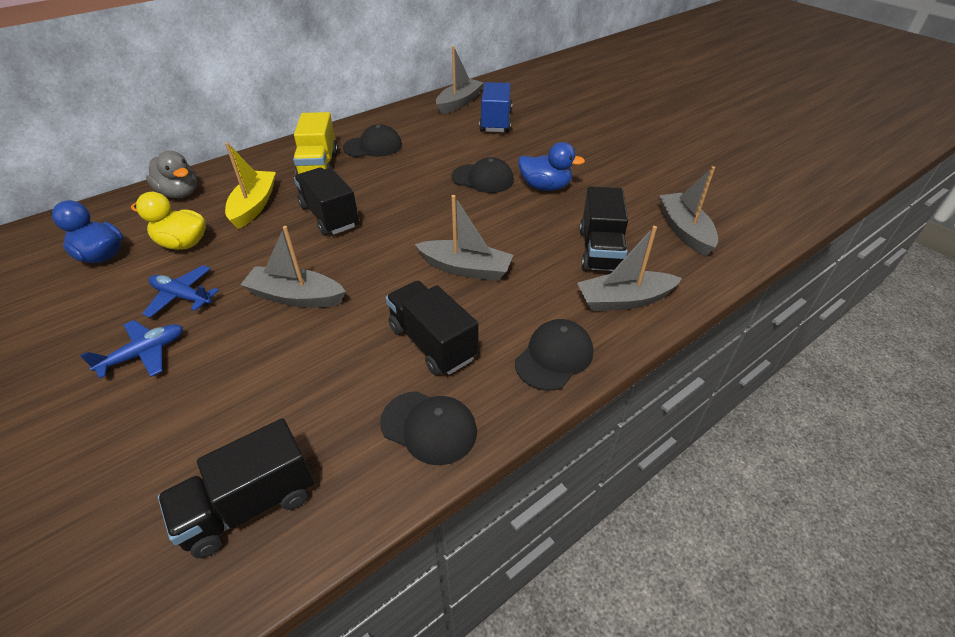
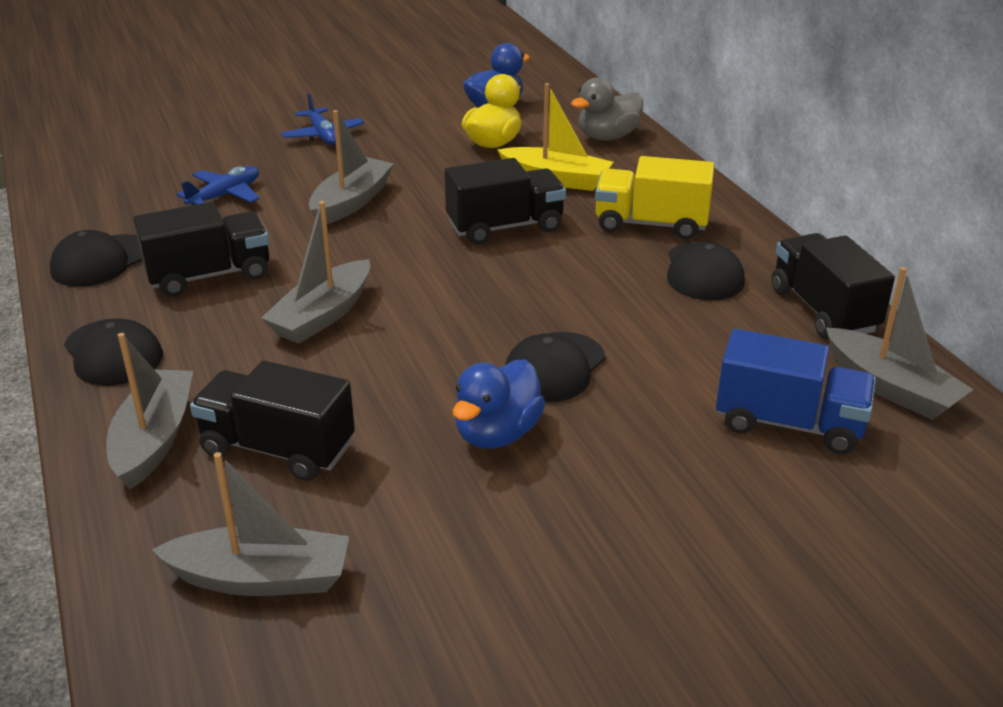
camera: 105 degrees right, 10 degrees down
(182, 296) = (396, 147): blue plane -> blue plane (225, 195)
(249, 505) = (111, 180): black truck -> black truck (823, 310)

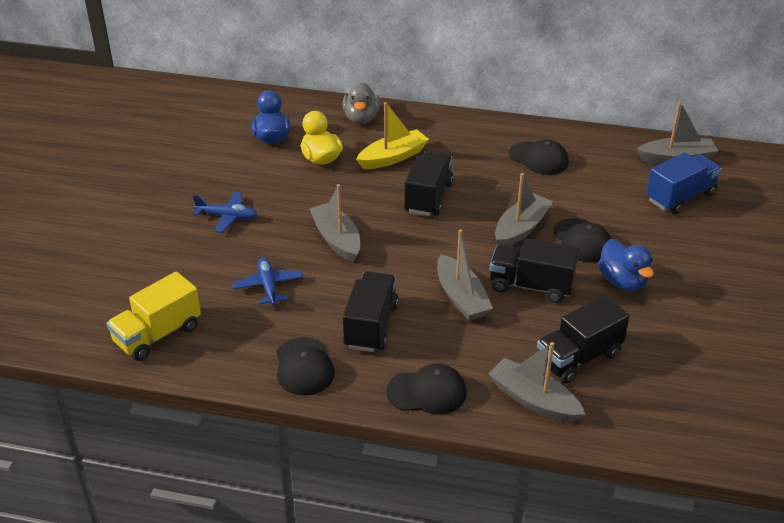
camera: 55 degrees left, 5 degrees up
(261, 578) = (679, 397): grey boat -> grey boat (521, 229)
(651, 224) = (476, 151): yellow truck -> yellow truck (157, 335)
(823, 310) = (603, 143): black truck -> black truck (531, 286)

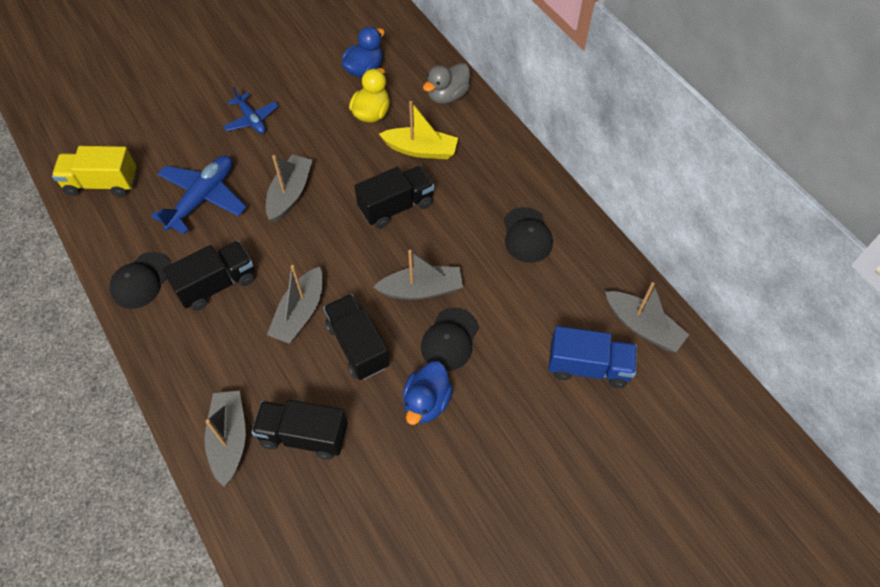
camera: 45 degrees right, 20 degrees up
(268, 286) = (203, 198): blue plane -> blue plane, size x1.65
(427, 392) = (179, 368): black cap -> none

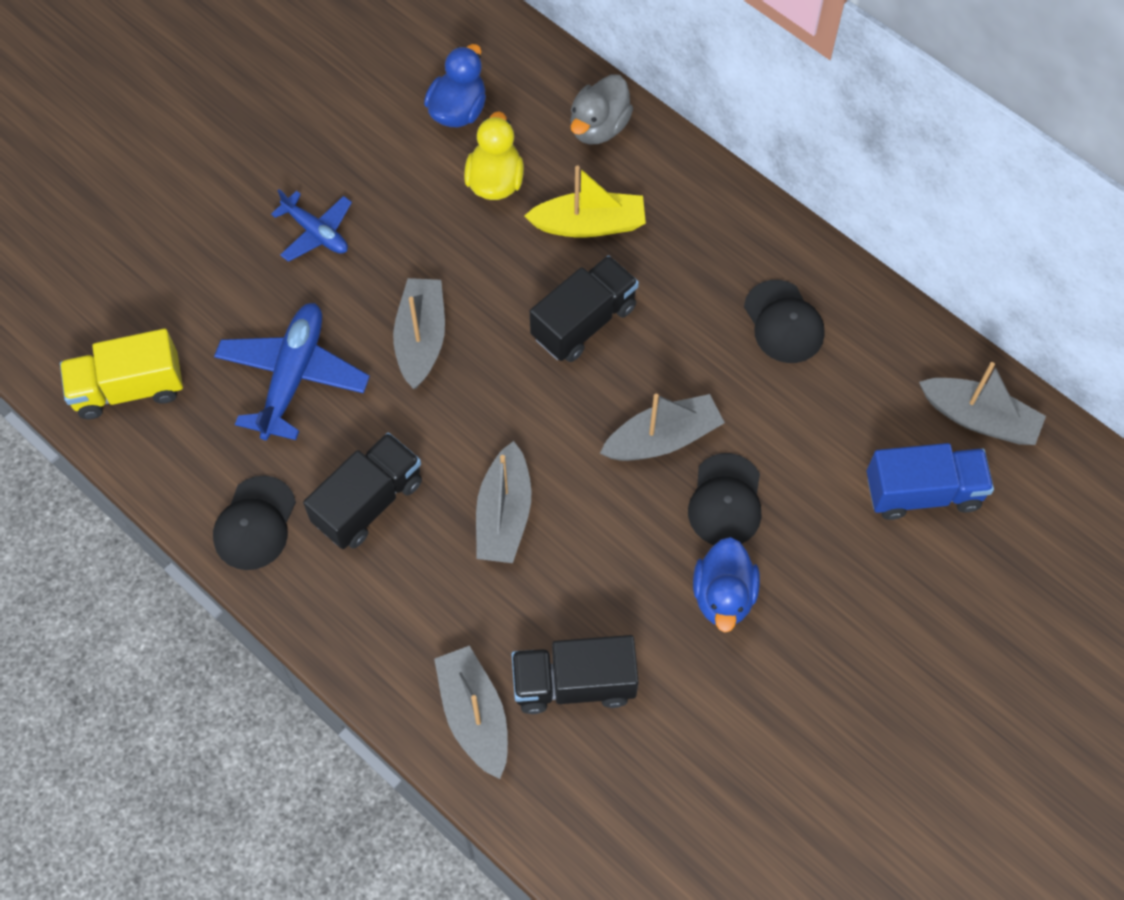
camera: 15 degrees left, 5 degrees up
(358, 345) = (602, 541): black truck -> none

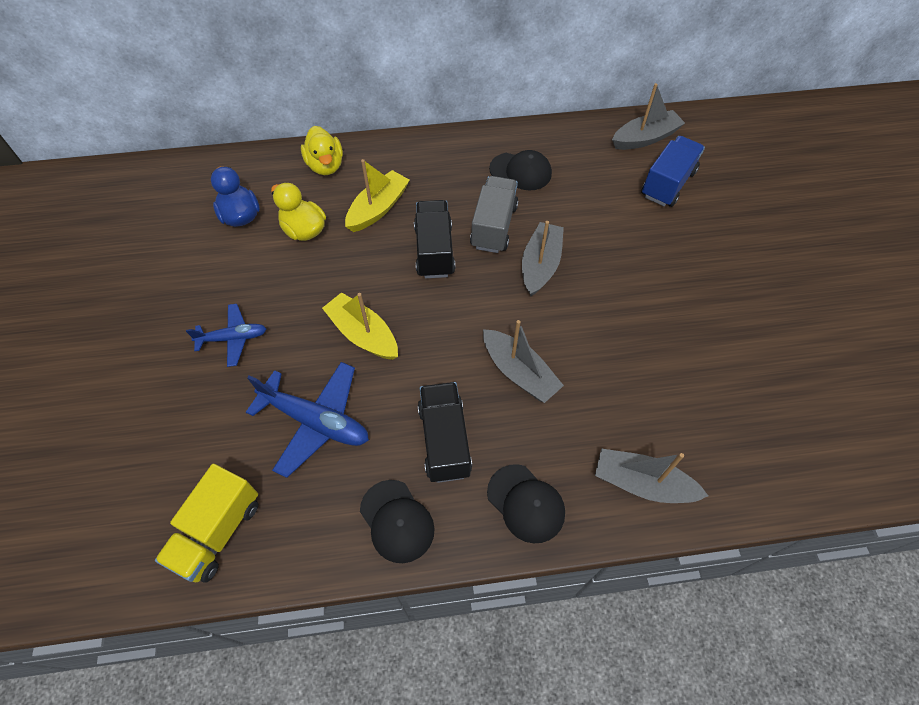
camera: 50 degrees left, 5 degrees down
(293, 376) = (315, 421): blue plane -> blue plane turned 150 degrees clockwise
(421, 339) = (363, 334): grey boat -> yellow boat
(574, 683) = (660, 413): black truck -> none
(599, 127) = (325, 166): grey duck -> yellow duck
(673, 354) = (494, 226): none -> grey truck
(723, 596) = (660, 303): blue duck -> none
(725, 501) = (603, 263): black cap -> black cap (526, 503)

